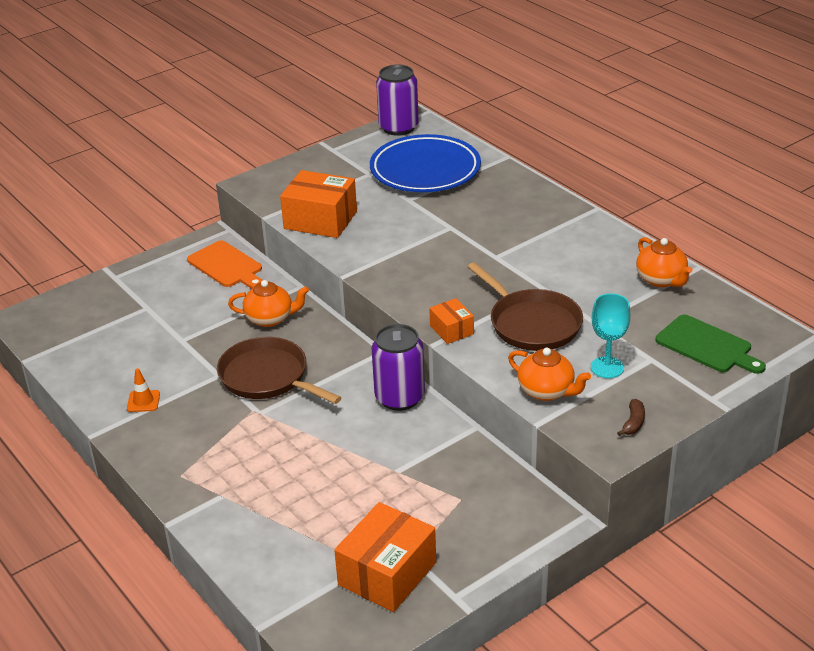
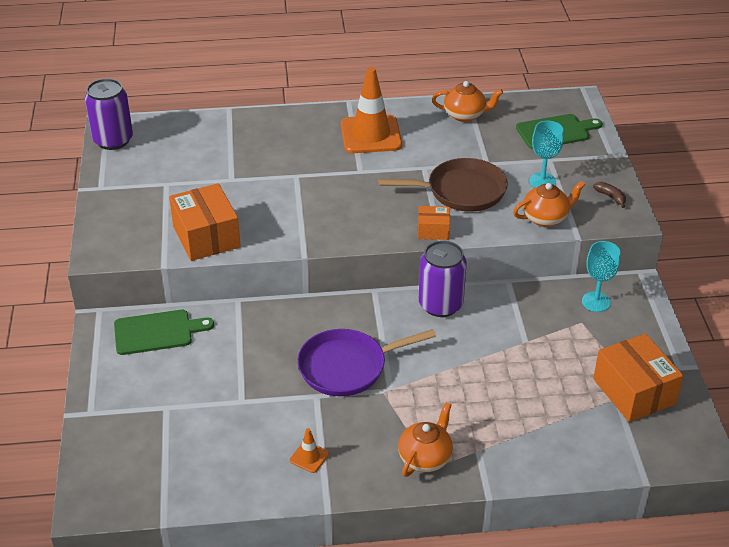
camera: 60 degrees left, 5 degrees up
(226, 266) = (157, 332): orange cutting board -> green cutting board
(267, 377) = (347, 367): brown pan -> purple pan
(270, 318) = (266, 335): orange teapot -> orange teapot (425, 458)
(320, 220) = (206, 236): orange box -> orange box turned 75 degrees counterclockwise
(425, 170) = (198, 154): blue plate -> none
(503, 498) = (596, 302): none -> turquoise goblet
(559, 240) = (371, 135): none -> orange traffic cone

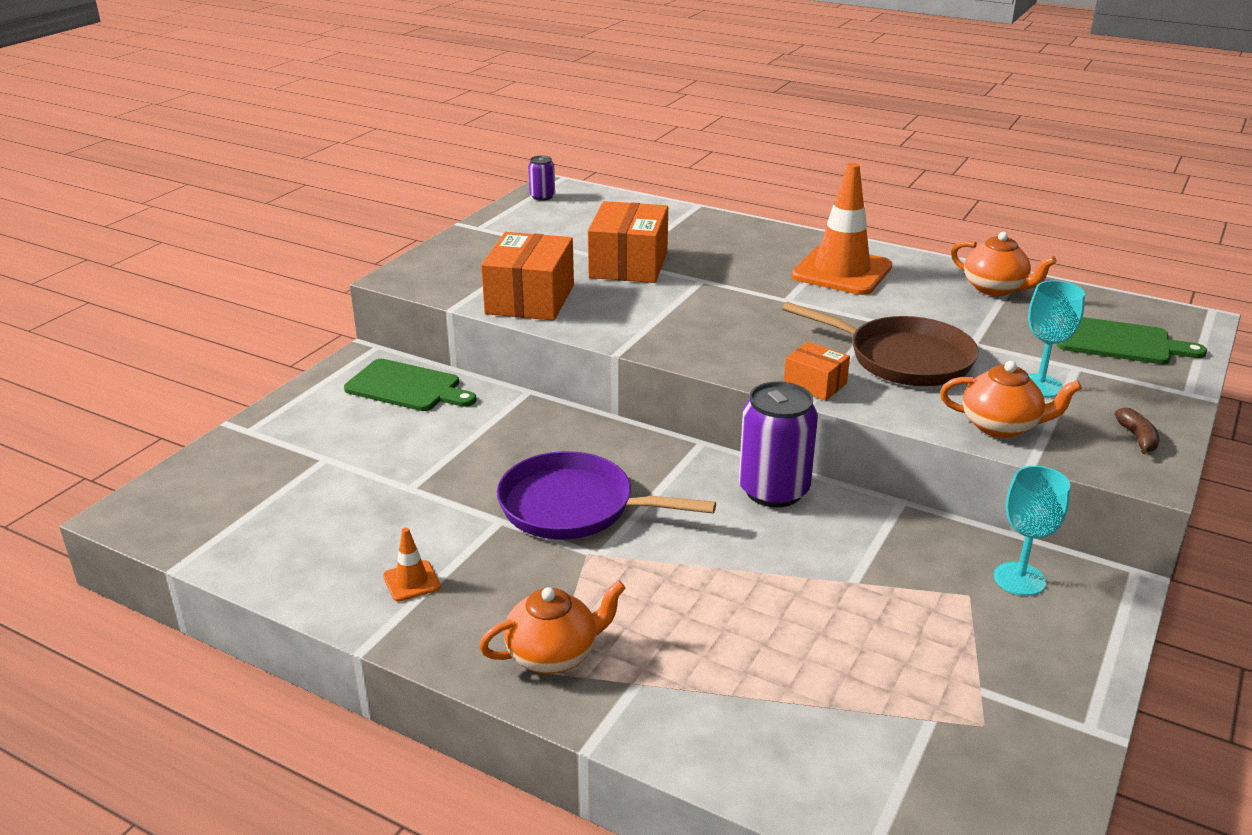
camera: 35 degrees right, 10 degrees down
(113, 140) = (542, 196): purple can -> purple can, size x0.50
(634, 391) = (971, 724): orange box -> orange box (628, 264)

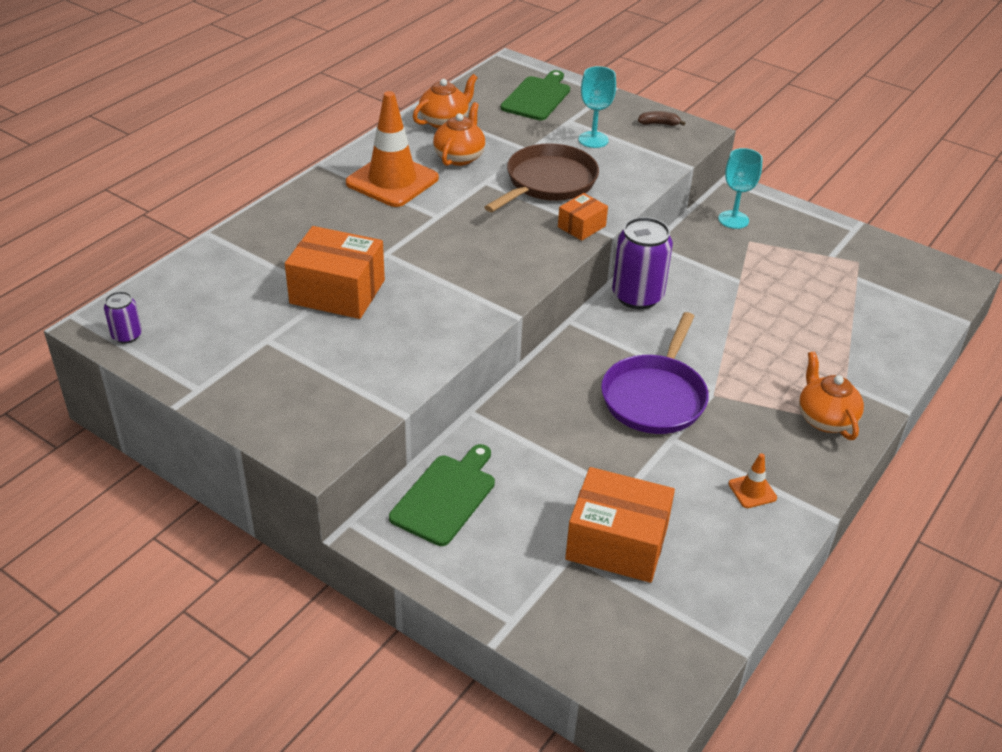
camera: 85 degrees left, 10 degrees up
(530, 299) = (397, 360): orange box -> orange box (617, 543)
(1001, 426) = (644, 165): orange teapot -> orange teapot (459, 157)

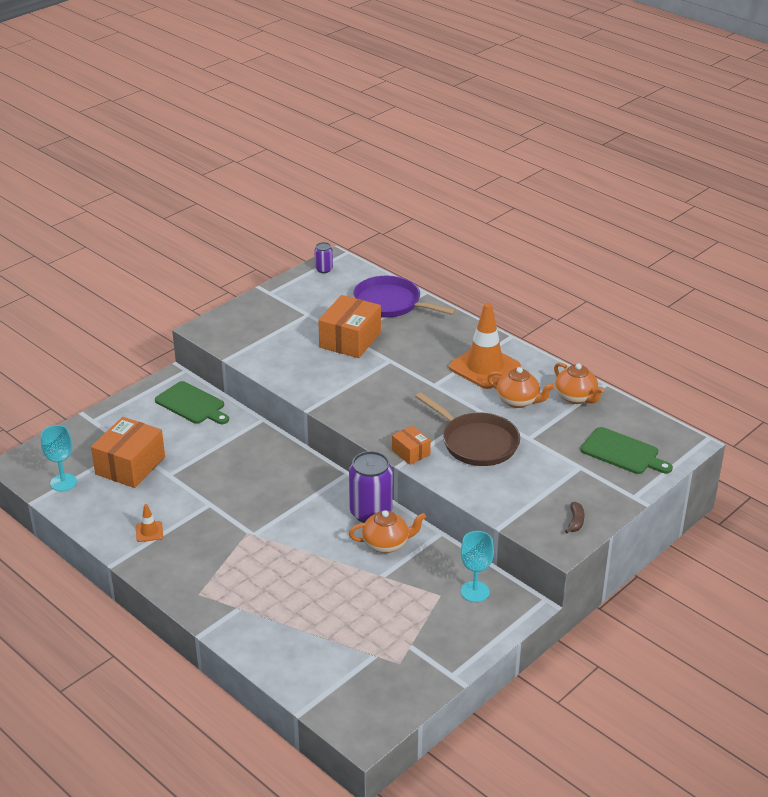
camera: 100 degrees right, 5 degrees down
(593, 140) = (545, 476): turquoise goblet -> turquoise goblet (63, 482)
(655, 397) = (253, 503): purple pan -> purple pan (390, 303)
(825, 419) = (204, 585): orange teapot -> orange teapot (386, 544)

